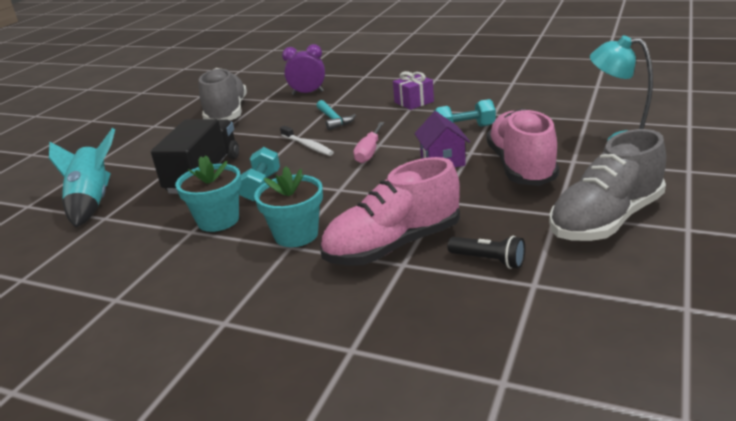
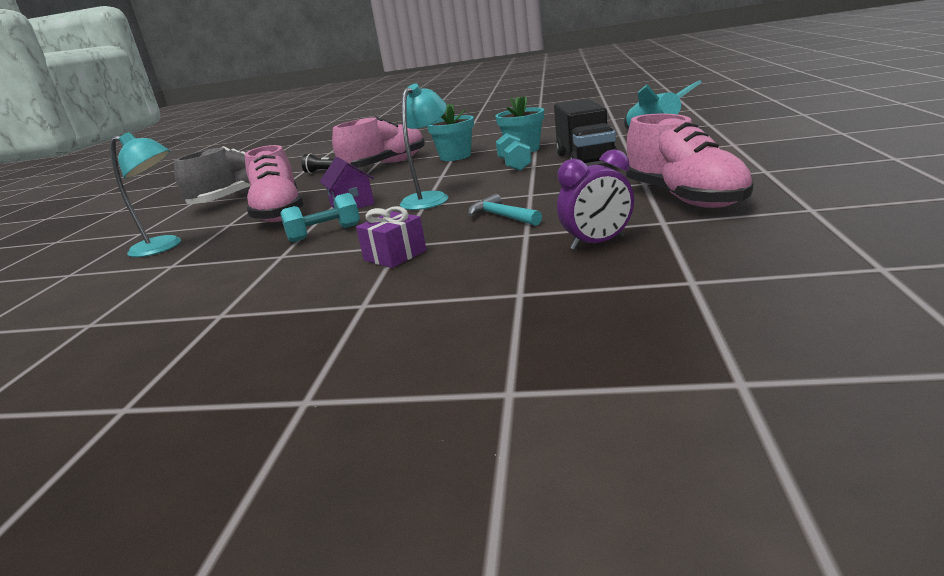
camera: 165 degrees right, 5 degrees down
(227, 113) = (684, 198): grey shoe -> pink shoe
(308, 146) = (505, 191): white toothbrush -> none
(369, 152) = (430, 198): pink screwdriver -> turquoise lamp

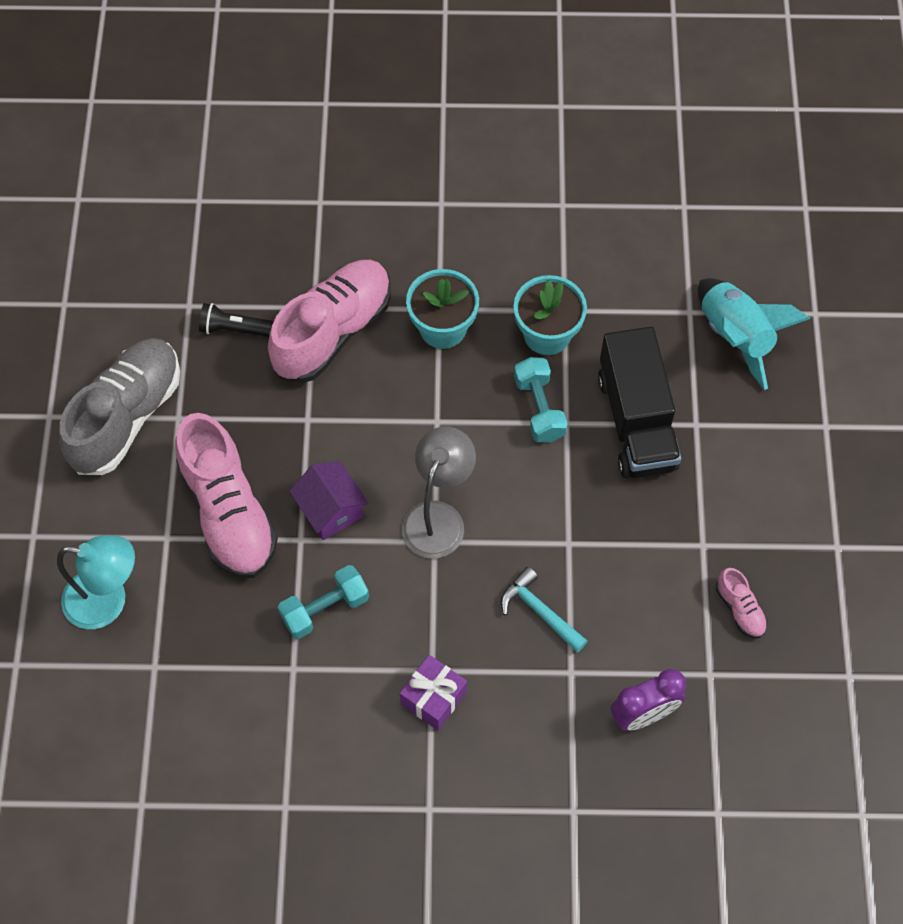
camera: 10 degrees left, 40 degrees up
(430, 198) = (438, 517): turquoise lamp -> grey lamp
(684, 198) = (740, 609): pink shoe -> pink shoe, size x0.43

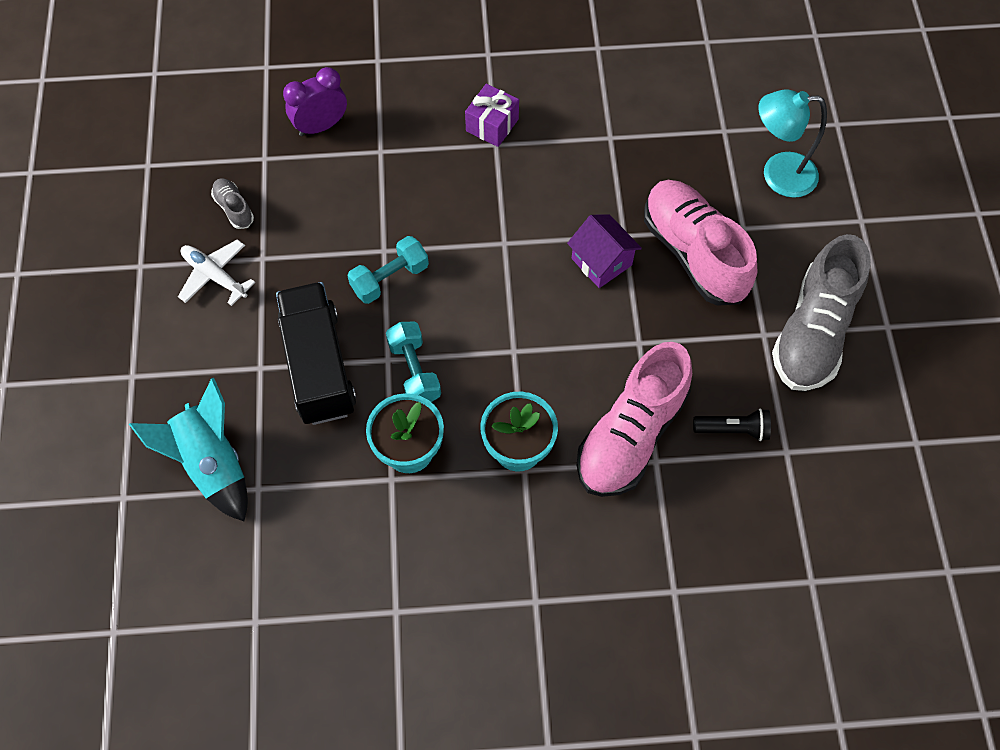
camera: 175 degrees right, 0 degrees up
(325, 608) = (592, 182): turquoise dumbbell -> turquoise dumbbell (390, 278)
(438, 517) = (503, 263): grey lamp -> none
(539, 611) = (408, 194): turquoise hammer -> none
(740, 609) = (234, 208): pink shoe -> grey shoe
(753, 528) = (214, 276): none -> white plane

